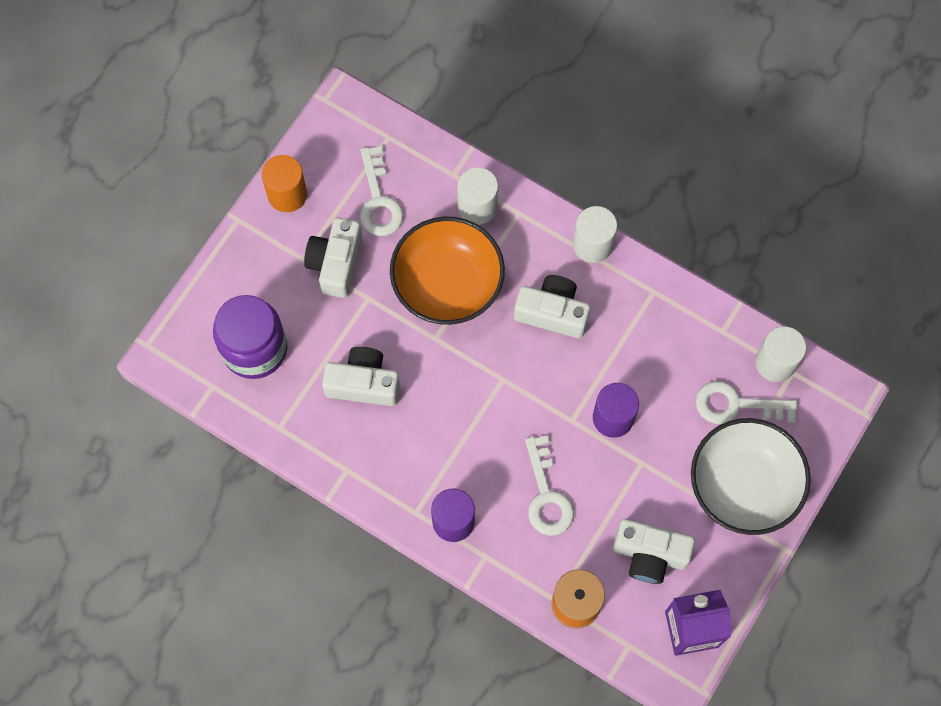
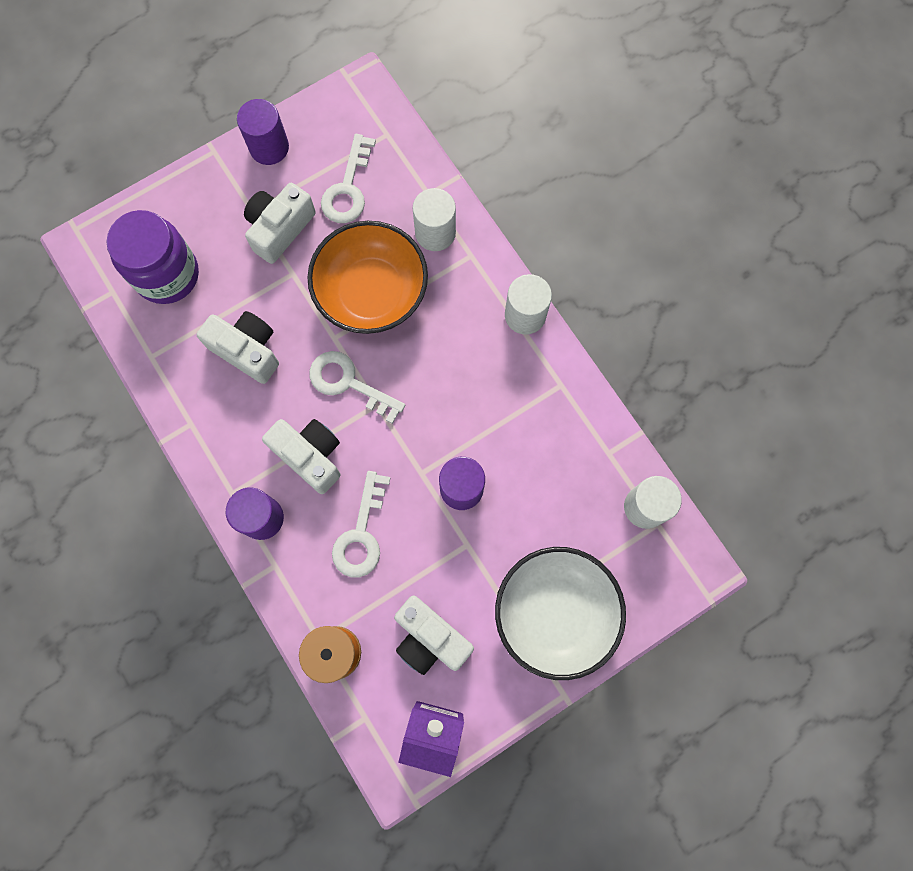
camera: 25 degrees right, 5 degrees up
(287, 194) = (269, 147): orange cylinder -> purple cylinder
(552, 312) = (455, 362): white camera -> white camera (310, 456)
(736, 405) = (586, 531): white key -> white key (348, 383)

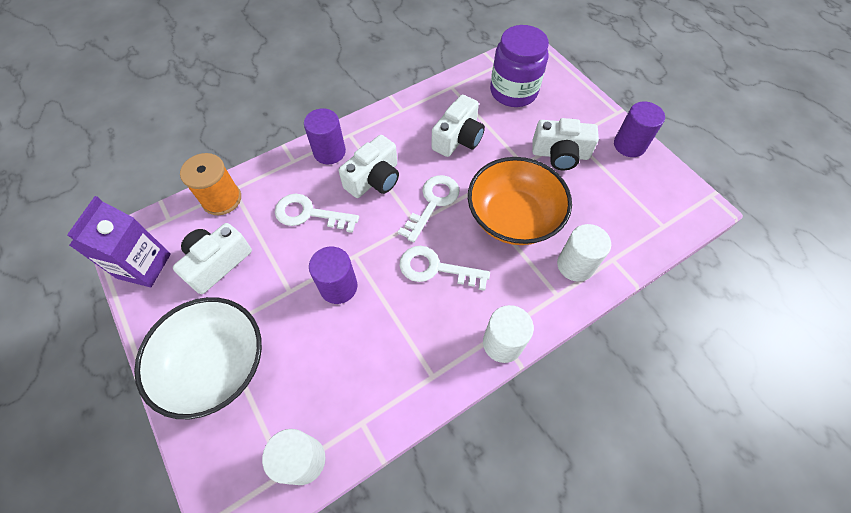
camera: 90 degrees right, 15 degrees down
(280, 229) = (560, 154): white camera -> white camera turned 150 degrees clockwise
(348, 188) = (605, 198): white key -> white key (435, 268)

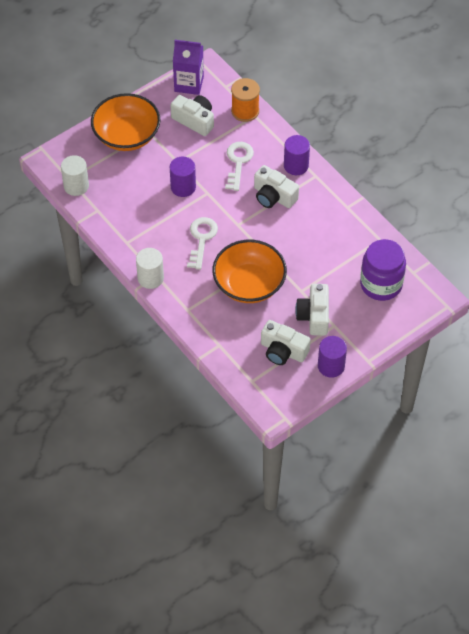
camera: 85 degrees right, 5 degrees down
(216, 365) = (126, 135): white bowl -> orange bowl
(433, 203) = (256, 234): white key -> none
(458, 138) = (321, 246): white camera -> white camera (283, 351)
(575, 265) = (212, 321): white cylinder -> none

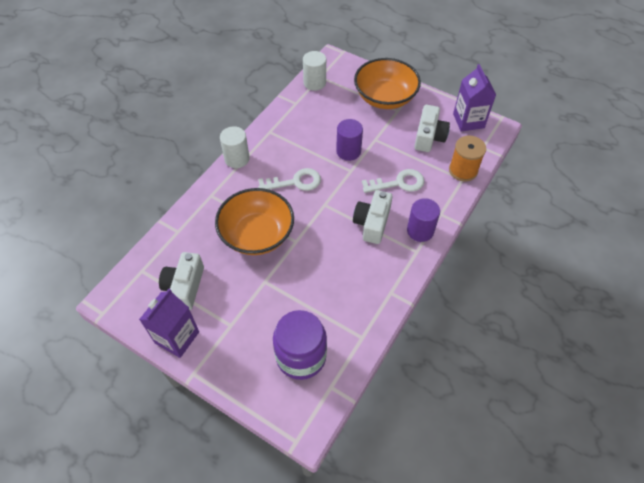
camera: 70 degrees right, 0 degrees up
(314, 316) = (236, 302): white camera -> none
(331, 366) = (177, 337): purple cylinder -> purple carton

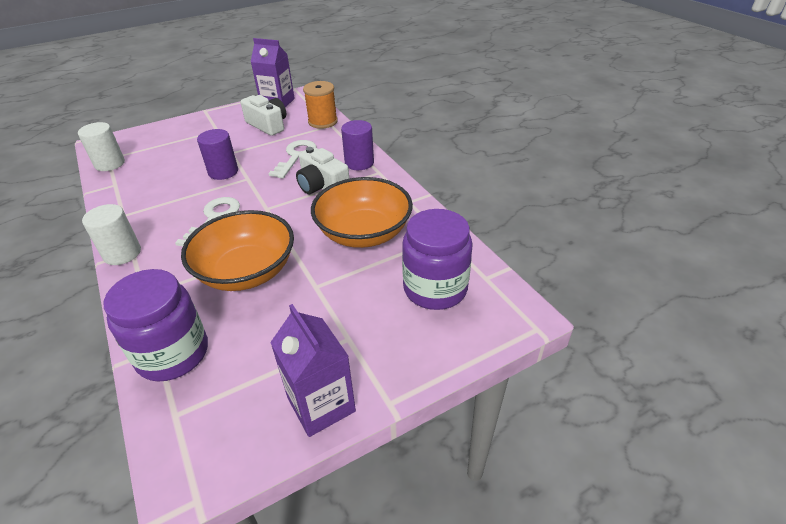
camera: 60 degrees left, 15 degrees down
(177, 241) = (173, 354): none -> purple jar
(185, 287) = (251, 369): white camera -> none
(385, 97) = (193, 131): orange bowl -> orange bowl (364, 233)

